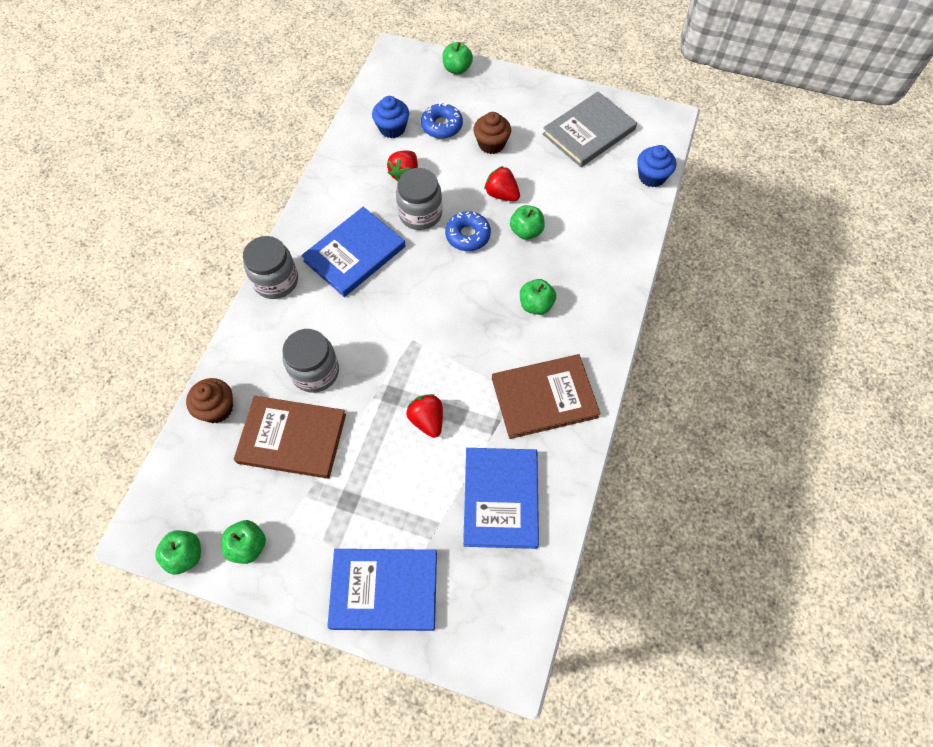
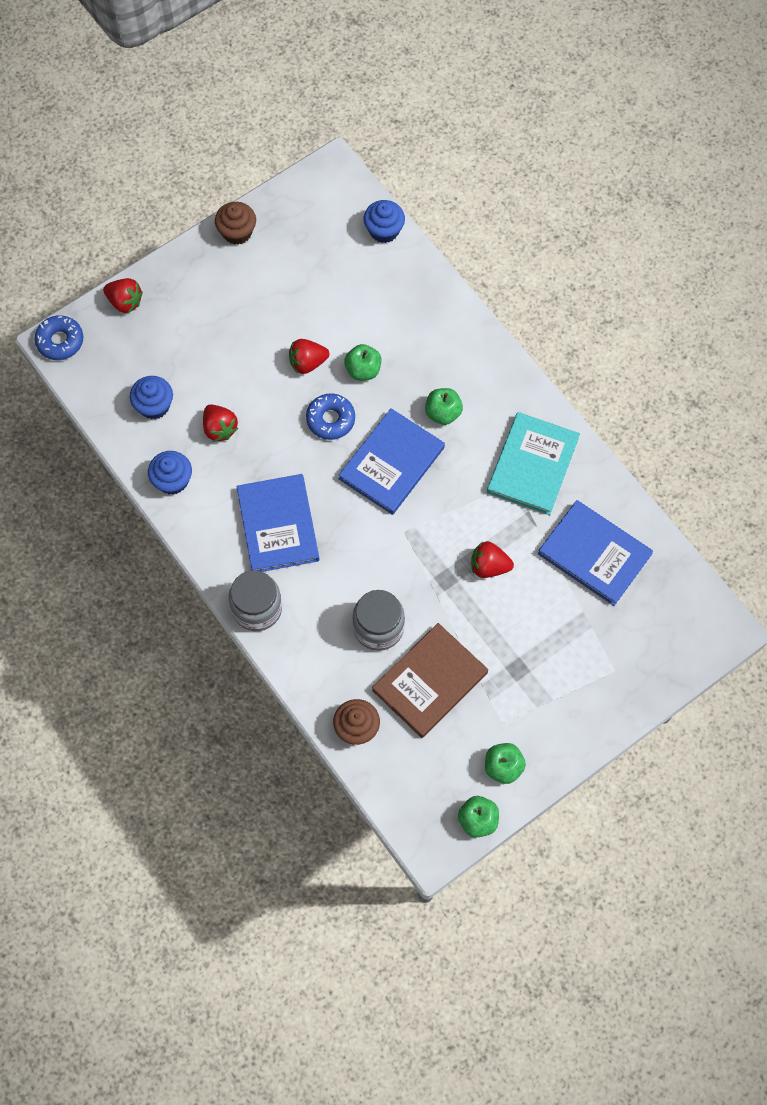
camera: 55 degrees left, 5 degrees up
(342, 171) = (172, 480): none -> blue cupcake
(384, 590) = (609, 684): blue book -> blue book (392, 463)
(420, 214) = (276, 443): grey jar -> none
(442, 126) = (186, 361): blue donut -> blue donut (60, 341)
(457, 69) = (125, 302): green apple -> red strawberry
(491, 144) = (243, 333): brown cupcake -> brown cupcake (237, 232)
(544, 397) = (532, 465): brown book -> turquoise book
(589, 132) = (295, 244): grey book -> none

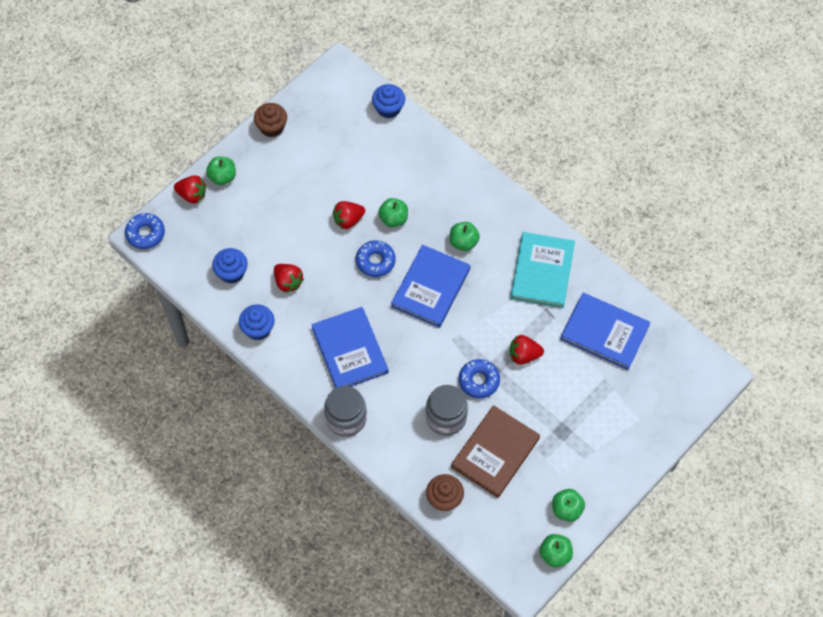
camera: 10 degrees left, 5 degrees down
(166, 285) = (222, 177): none -> green apple
(427, 589) = (479, 381): none -> blue donut

